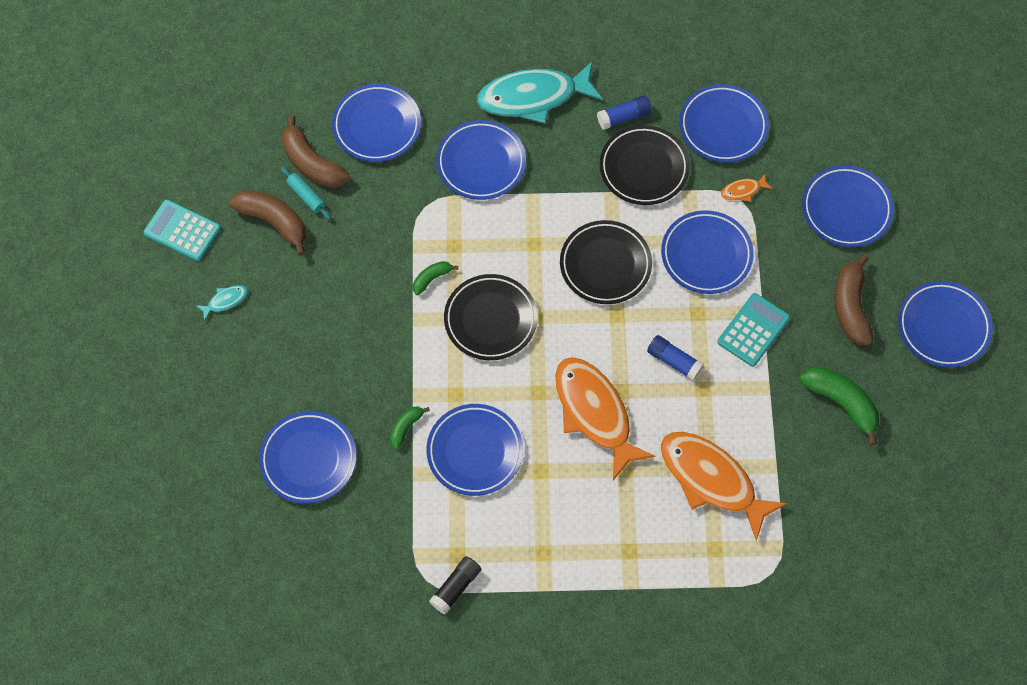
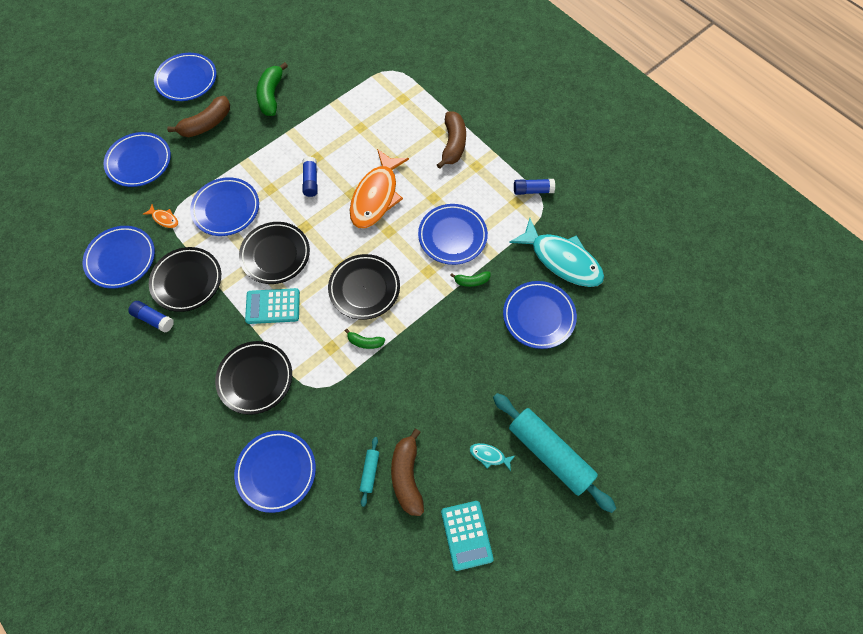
camera: 130 degrees left, 0 degrees up
(177, 352) = (549, 453): none -> turquoise rolling pin
(312, 163) = (341, 491): brown banana -> brown banana (453, 144)
(456, 587) = (533, 190): black glue stick -> blue glue stick
(481, 163) = (255, 378): blue plate -> black plate
(533, 97) = (176, 386): turquoise fish -> turquoise fish (562, 260)
(712, 480) = (366, 122): orange fish -> none
(753, 330) = (259, 157): turquoise calculator -> turquoise calculator (273, 306)

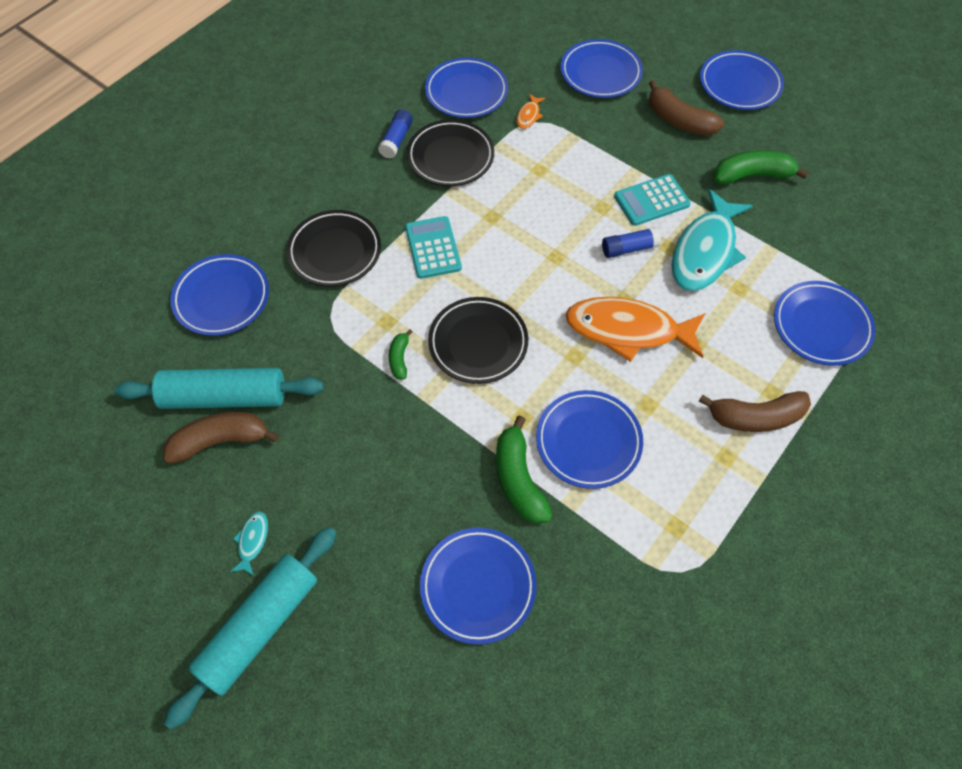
camera: 80 degrees right, 5 degrees down
(226, 209) = (559, 170): blue plate -> blue plate (821, 326)
(275, 255) = (506, 234): black plate -> none
(370, 472) = (225, 397): turquoise rolling pin -> turquoise rolling pin, size x2.31
(466, 535) = (144, 526): turquoise calculator -> turquoise calculator (651, 201)
(471, 281) = (518, 479): green banana -> green banana, size x1.86
(533, 190) = (707, 551): blue glue stick -> none
(562, 260) = (587, 613): turquoise fish -> turquoise fish (705, 251)

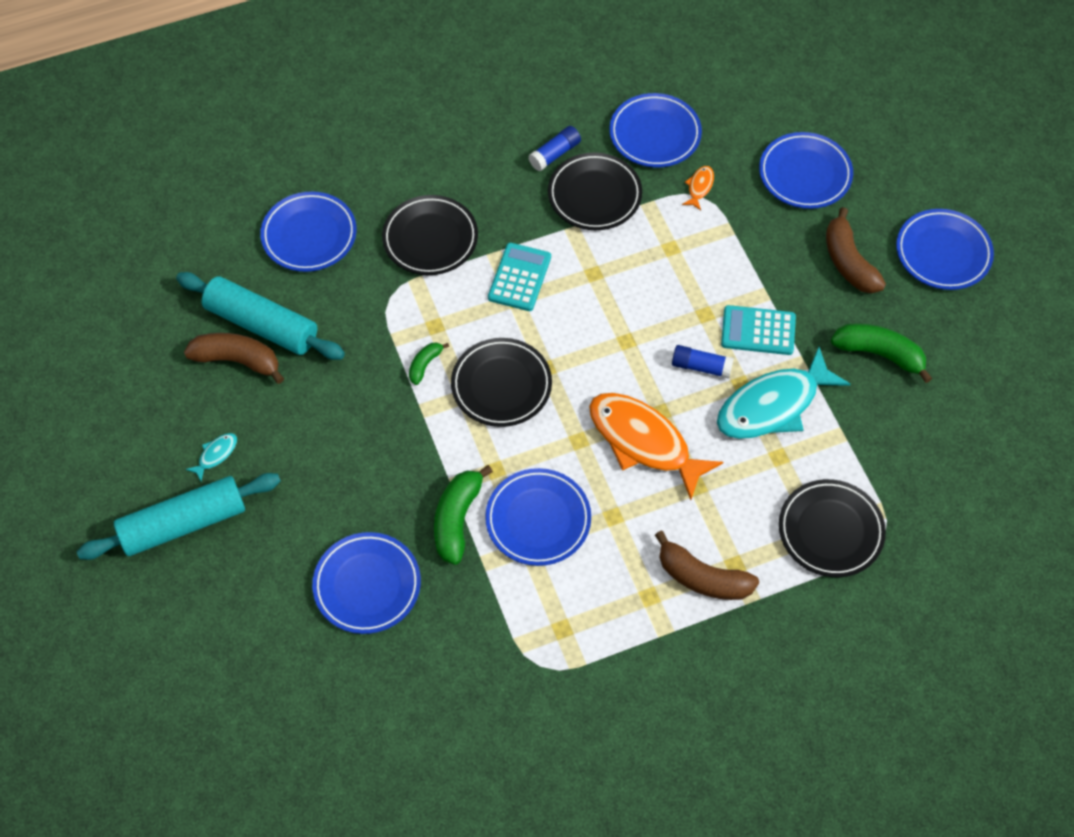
camera: 30 degrees right, 0 degrees up
(529, 115) = (699, 187): orange fish -> orange fish turned 150 degrees clockwise
(821, 326) = (830, 531): blue plate -> black plate

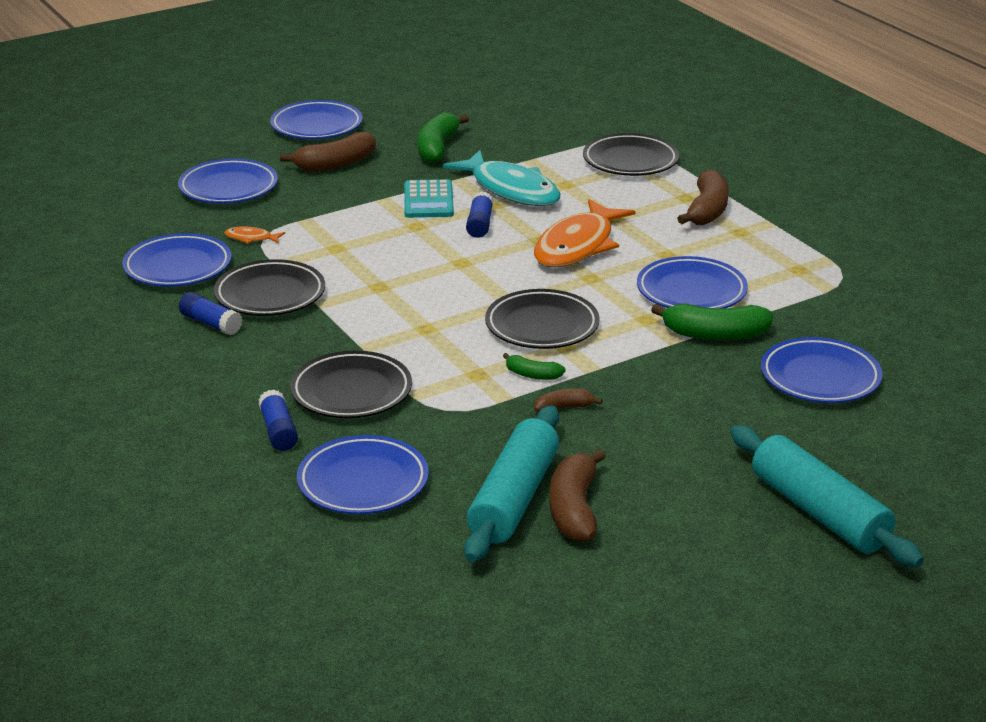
camera: 100 degrees left, 30 degrees down
(216, 455) = (716, 503): turquoise fish -> none
(371, 378) = (563, 407): none -> brown banana
(388, 190) = (278, 431): none -> blue glue stick
(519, 277) = (395, 329): turquoise calculator -> none

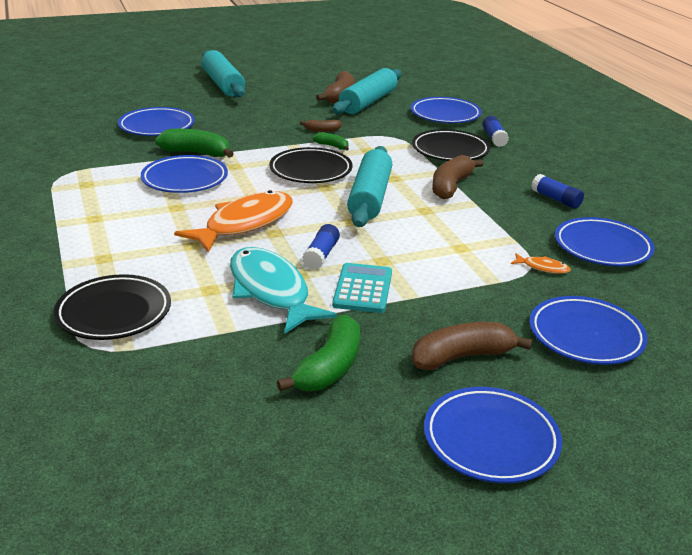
camera: 170 degrees left, 0 degrees up
(270, 295) = (514, 214): black plate -> none
(450, 295) = (370, 197): none -> turquoise rolling pin
(707, 210) = (98, 242): brown banana -> brown banana (451, 186)

